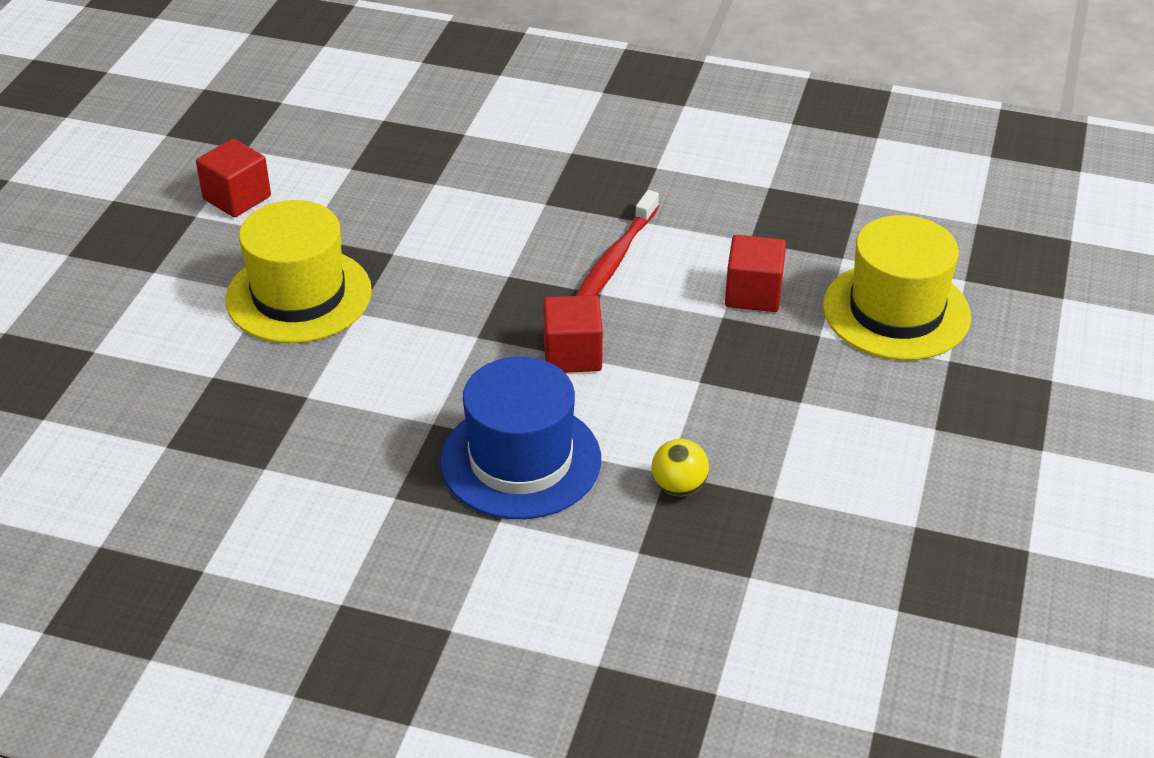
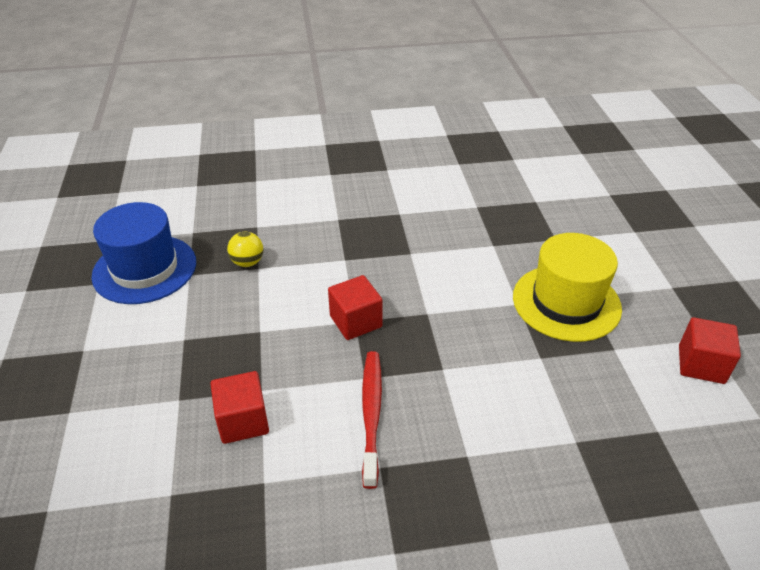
camera: 155 degrees right, 0 degrees up
(520, 460) = (346, 249): blue hat -> blue hat (145, 269)
(896, 311) = (115, 447): yellow hat -> none

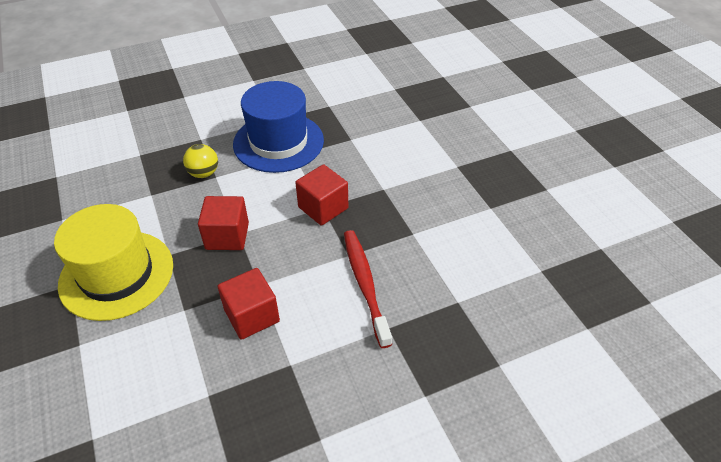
camera: 15 degrees left, 5 degrees up
(145, 269) = (104, 197): blue hat -> blue hat (278, 142)
(566, 302) = (496, 158): yellow hat -> yellow hat (117, 274)
(701, 364) = (617, 188): red cube -> red cube (227, 236)

